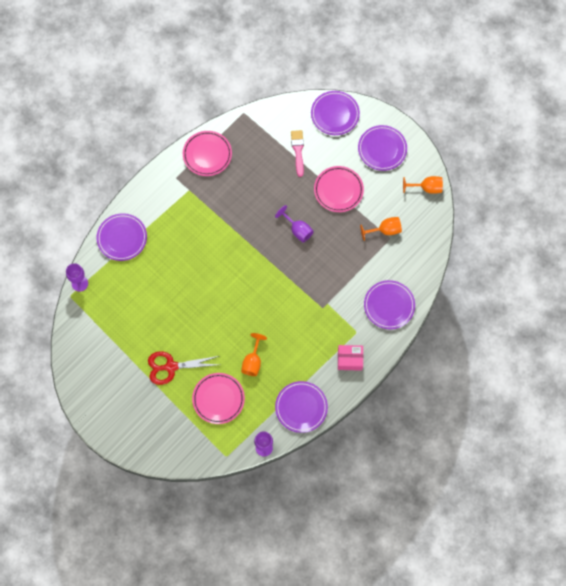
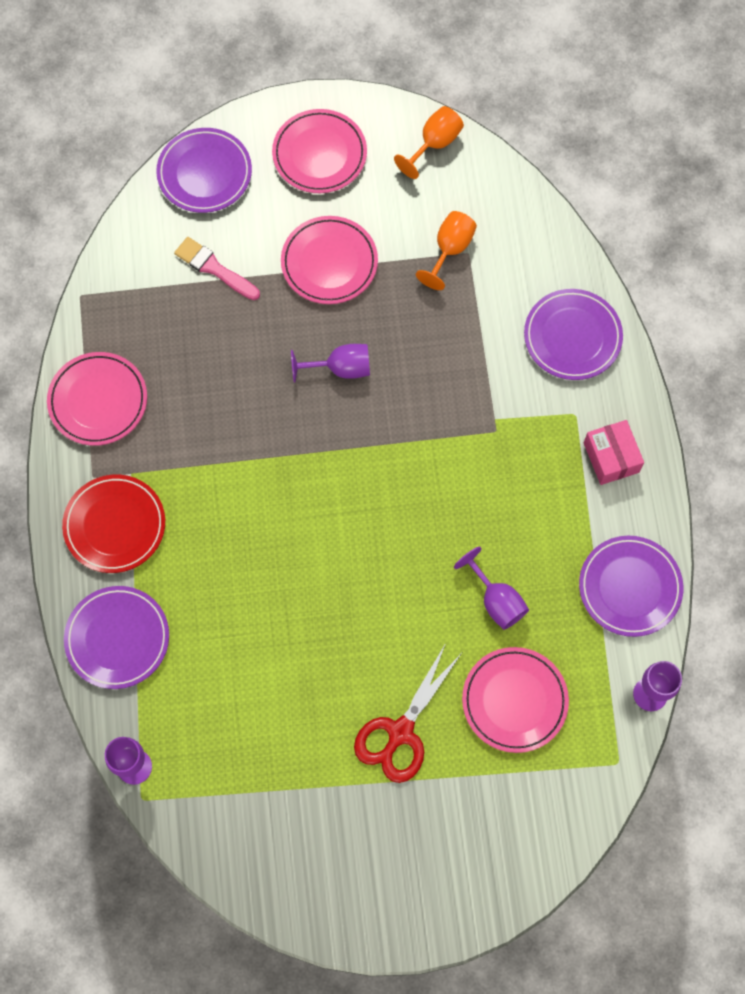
camera: 50 degrees left, 0 degrees up
(164, 201) = (115, 525): none -> red plate
(252, 362) = (496, 601): orange goblet -> purple goblet
(350, 359) = (611, 457): pink box -> pink box turned 60 degrees counterclockwise
(382, 149) = (319, 154): purple plate -> pink plate

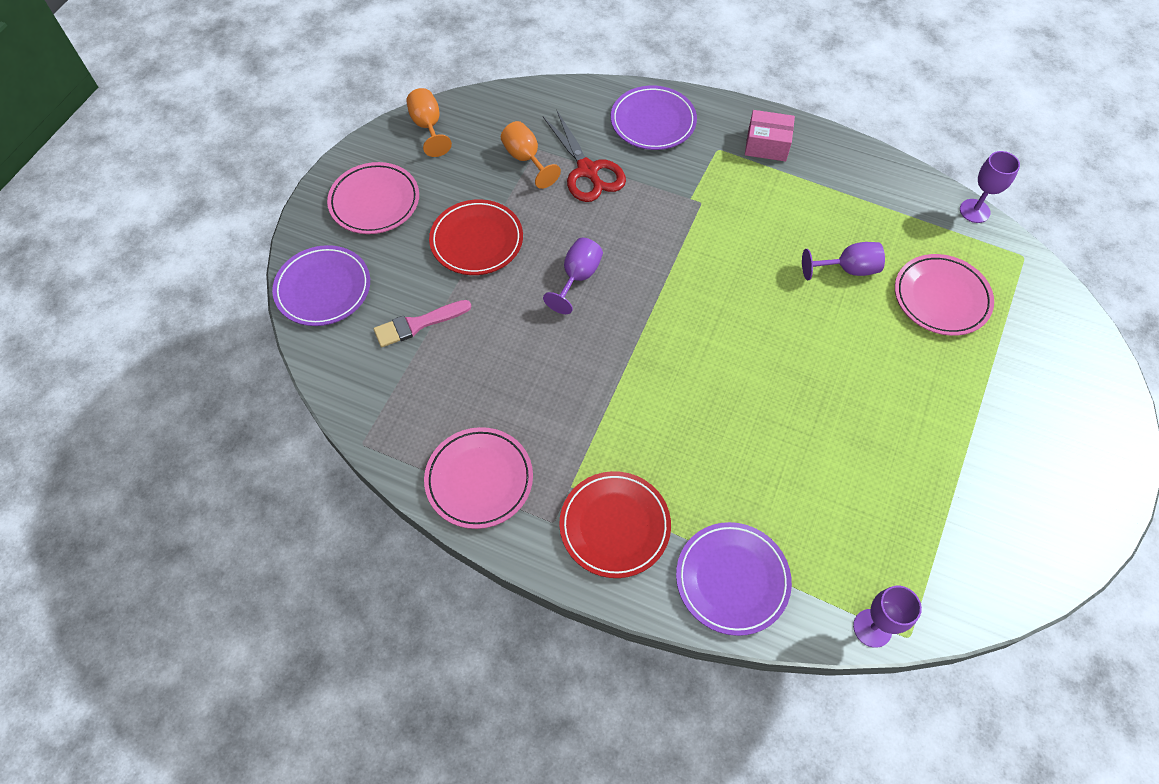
camera: 60 degrees left, 10 degrees down
(329, 263) = (477, 241): pink plate -> red plate
(400, 732) = (933, 390): red scissors -> red scissors (587, 171)
(629, 587) = (880, 183): purple plate -> none

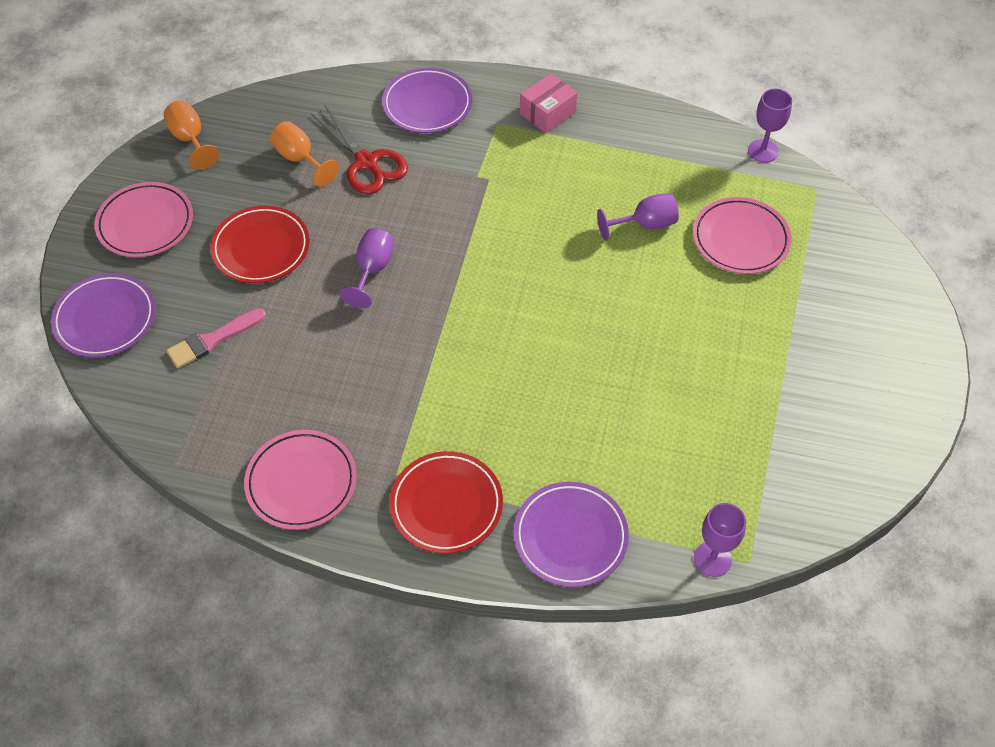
camera: 10 degrees left, 5 degrees down
(767, 145) = (547, 113): pink box -> pink box turned 45 degrees counterclockwise

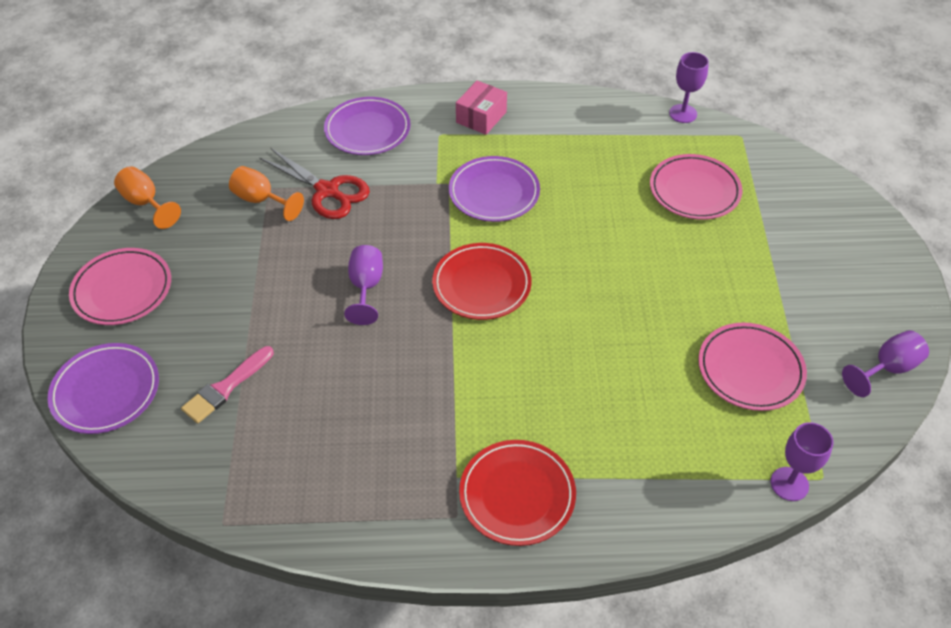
camera: 15 degrees left, 5 degrees down
(261, 248) = (248, 289): red plate -> red plate (481, 285)
(301, 482) = (363, 508): pink plate -> pink plate (750, 369)
(570, 536) = (648, 496): purple plate -> purple plate (494, 193)
(645, 224) = (606, 195): purple goblet -> purple goblet (887, 368)

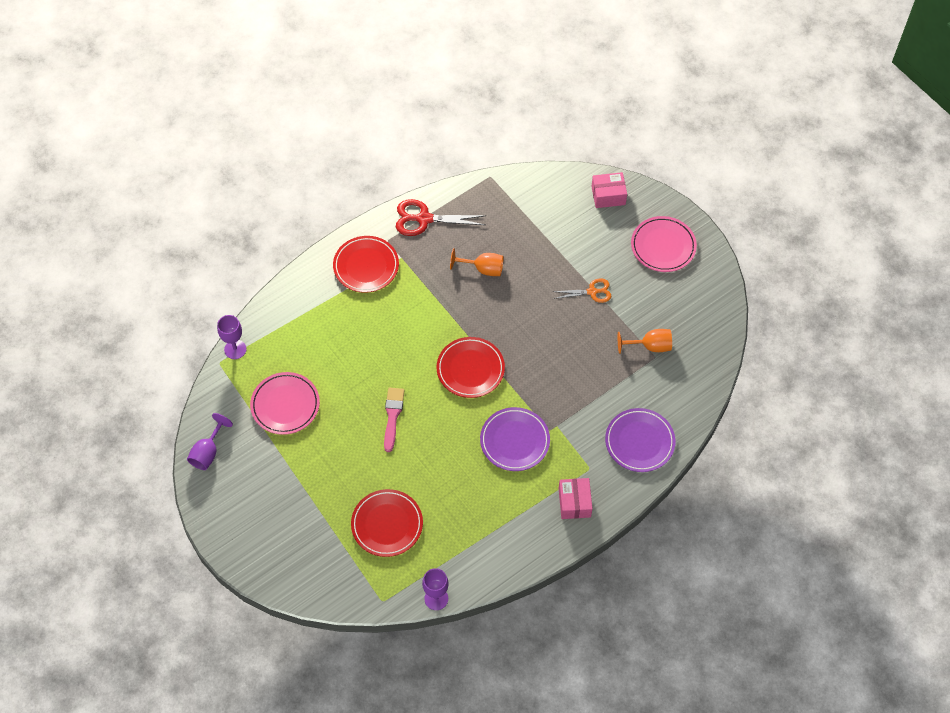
camera: 145 degrees right, 10 degrees up
(106, 391) = (608, 195): purple plate -> pink box
(146, 203) = (714, 302): orange goblet -> orange goblet (483, 269)
(226, 387) = (552, 231): pink brush -> pink brush (392, 416)
(259, 287) = (592, 292): none -> orange scissors
(327, 191) = (618, 377): red scissors -> red scissors (424, 219)
(366, 287) = (534, 328): purple goblet -> none
(694, 190) = (387, 524): pink plate -> red plate

